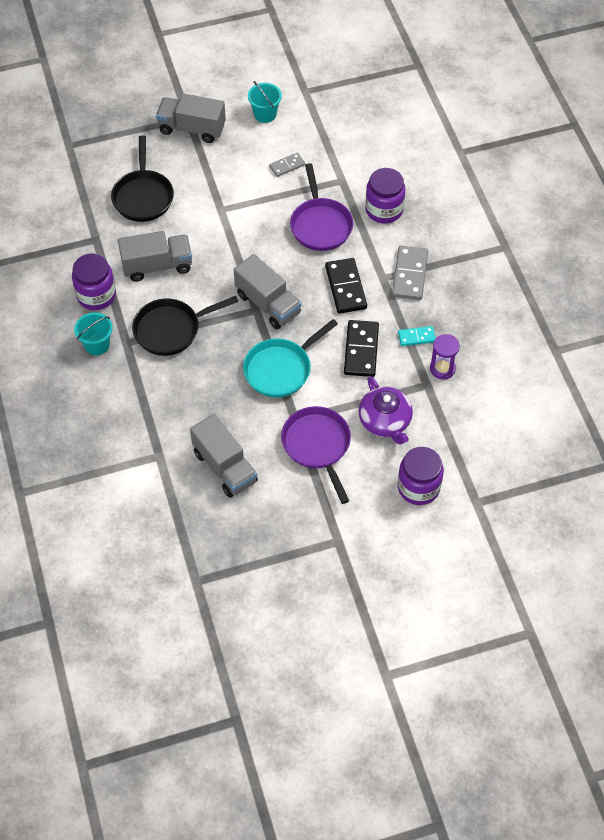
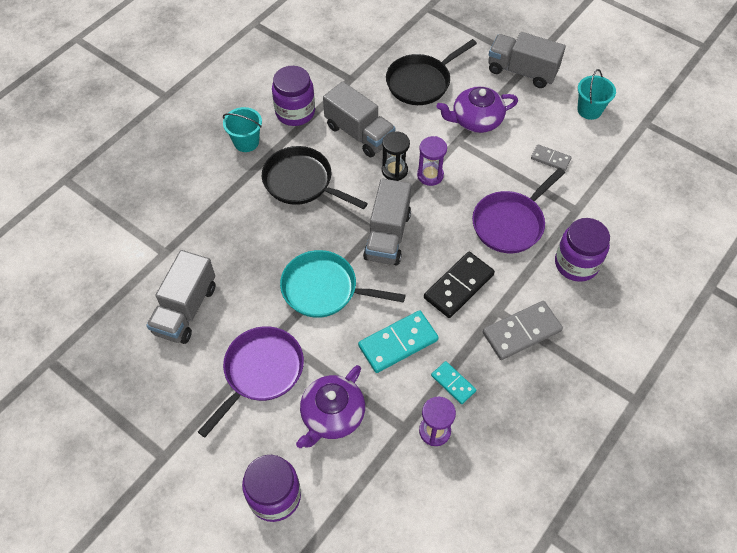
camera: 55 degrees right, 0 degrees up
(192, 128) = (522, 71): grey truck -> grey truck turned 45 degrees counterclockwise
(212, 186) = (476, 120): none -> purple teapot
(213, 264) = (394, 170): none -> black hourglass
(237, 245) = (430, 175): none -> purple hourglass
(361, 350) = (398, 343): black domino -> turquoise domino

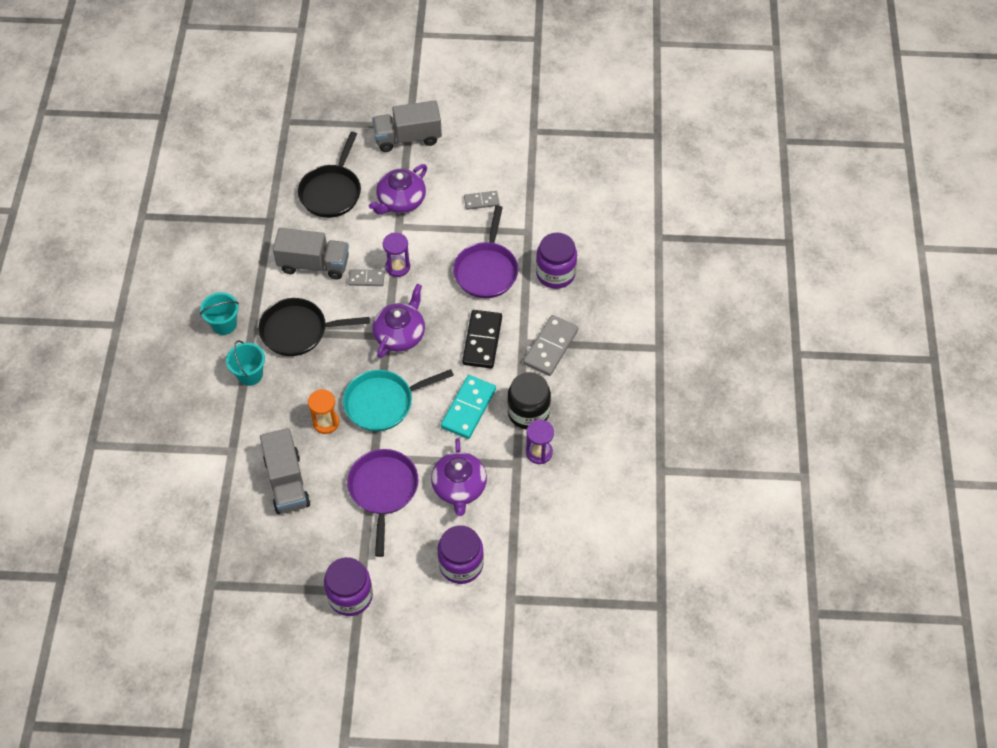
camera: 35 degrees left, 0 degrees up
(261, 276) = (326, 422): none -> orange hourglass
(295, 112) = (245, 276): purple jar -> purple jar (350, 596)
(387, 236) = (400, 334): grey truck -> purple teapot
(394, 170) = (366, 279): black hourglass -> grey domino
(453, 383) = (528, 412): turquoise domino -> black jar
(589, 110) = (484, 143): turquoise bucket -> turquoise bucket (250, 374)

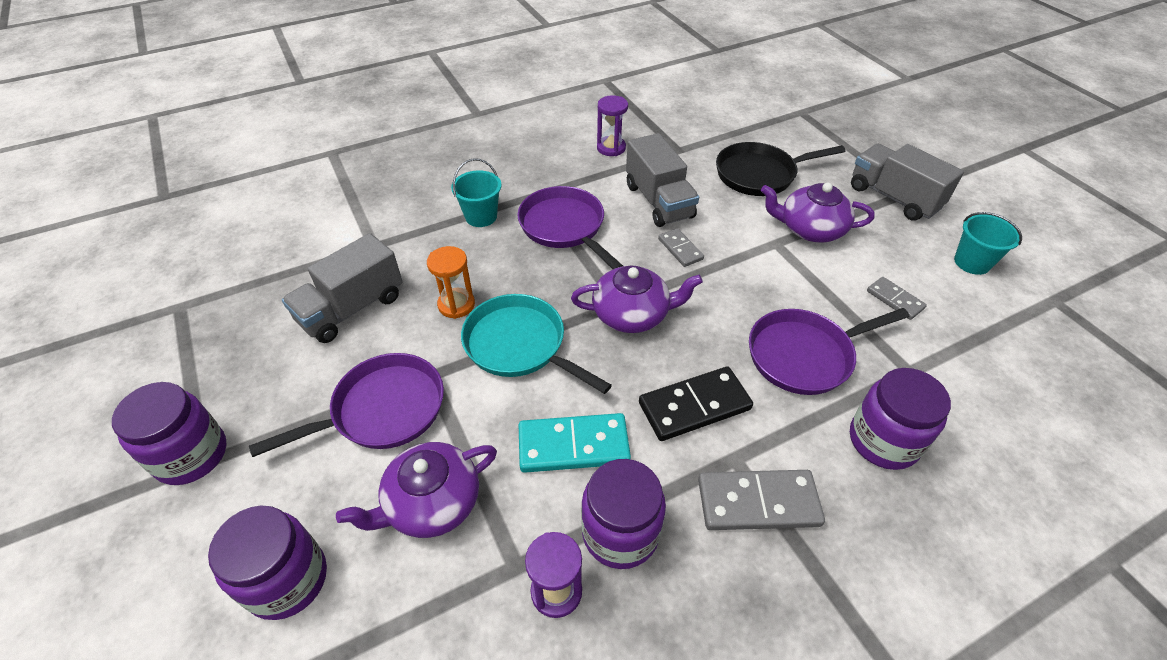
camera: 60 degrees right, 10 degrees down
(224, 324) = (529, 173): turquoise bucket -> turquoise bucket (972, 262)
(299, 331) = (565, 227): black pan -> purple pan
(397, 267) = (722, 267): purple hourglass -> purple hourglass (611, 148)
(528, 412) = (620, 533): black jar -> purple jar

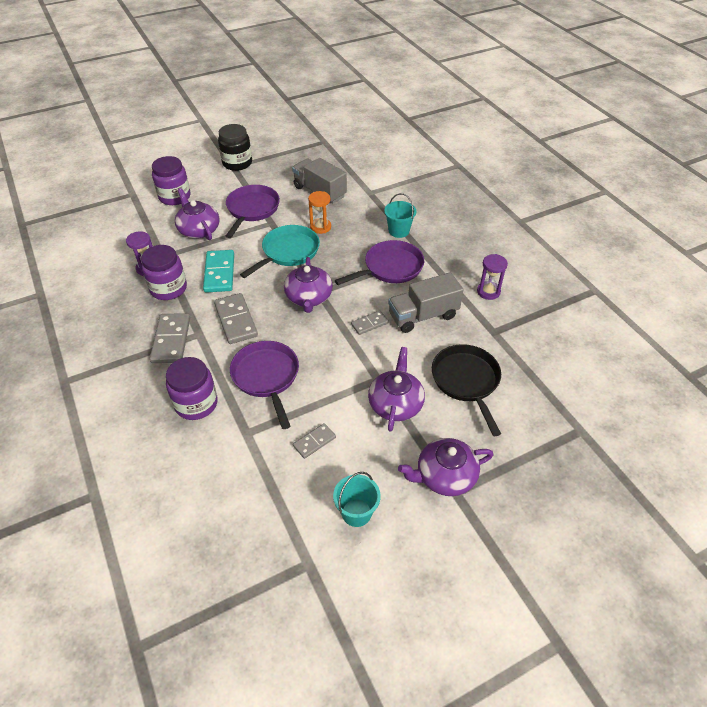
camera: 90 degrees right, 0 degrees up
(191, 455) = (237, 163): purple jar -> black jar
(382, 410) = (252, 210): purple pan -> purple pan turned 135 degrees counterclockwise
(694, 406) = (235, 320): black domino -> grey domino
(893, 197) = (444, 476): grey truck -> purple teapot

